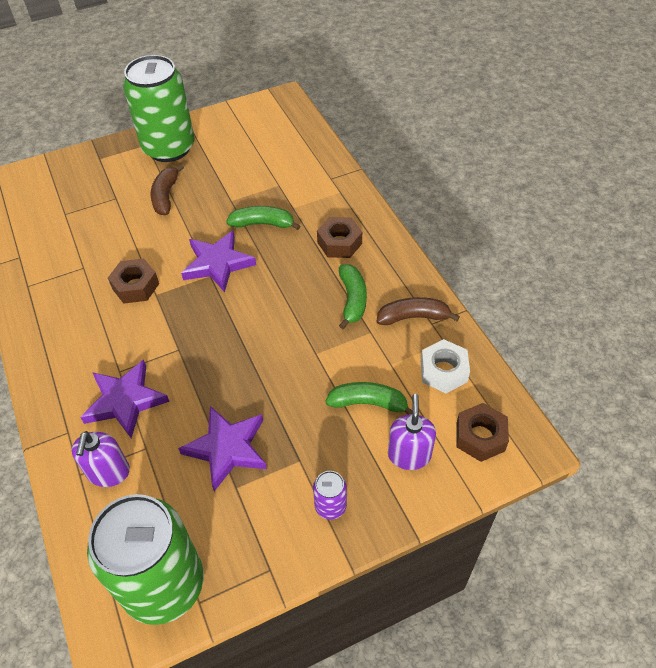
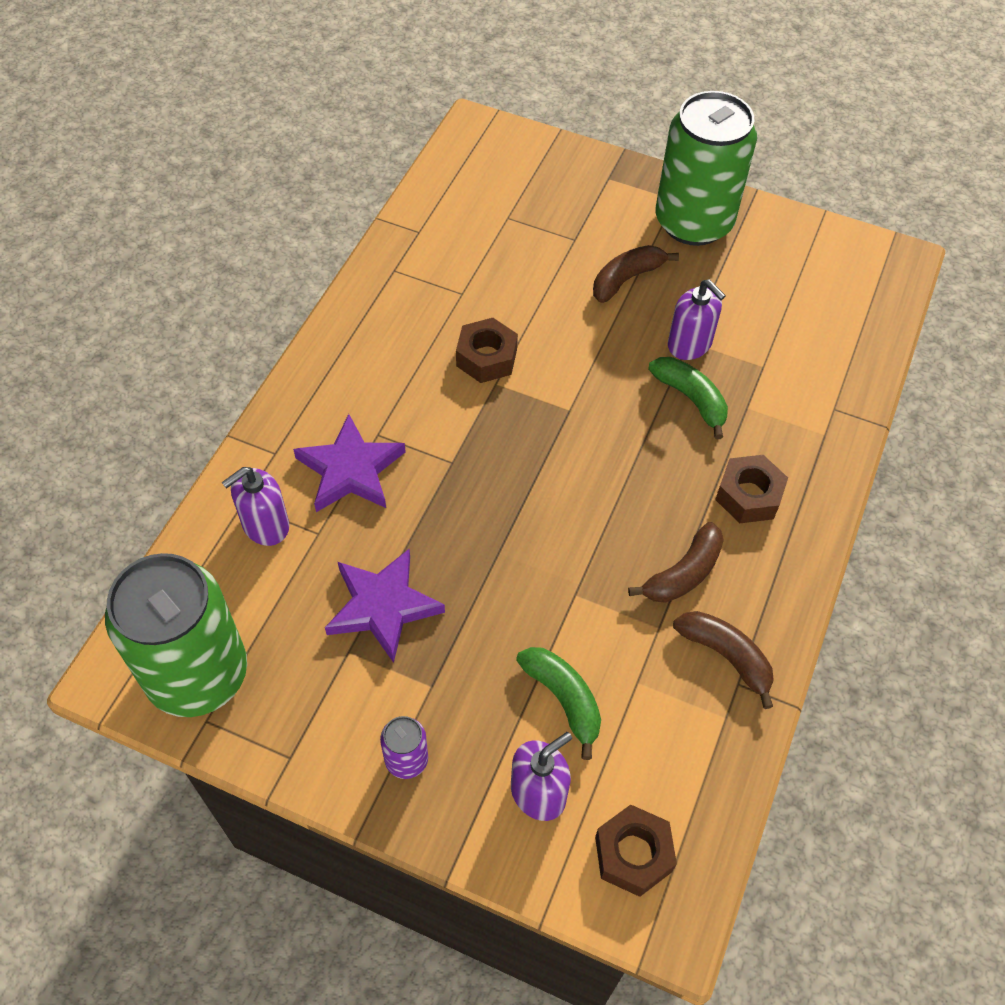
camera: 45 degrees right, 5 degrees up
(218, 264) = (592, 404): purple star -> none
(233, 201) = (689, 344): none -> purple soap dispenser
(352, 300) = (683, 573): green banana -> brown banana
(443, 371) = (683, 747): white nut -> none

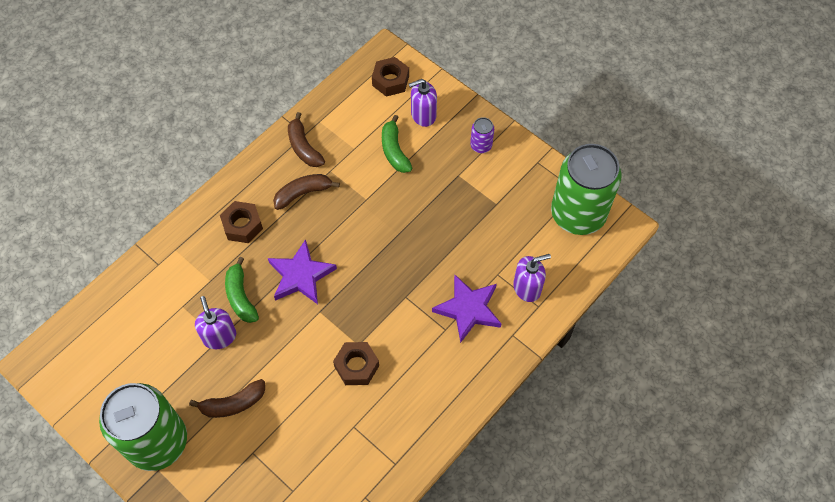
camera: 160 degrees left, 5 degrees up
(382, 606) = (472, 222): purple star -> purple star (301, 275)

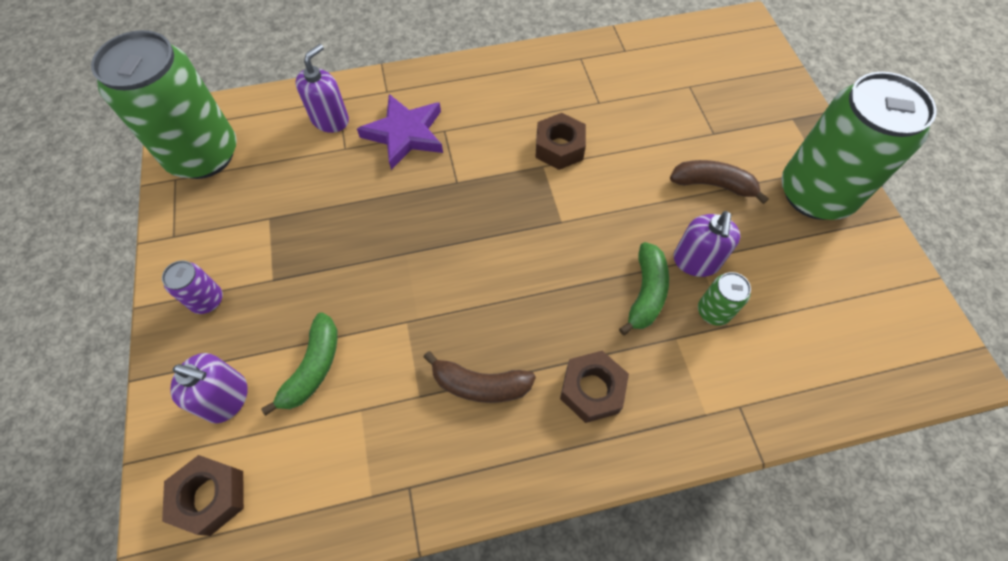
camera: 145 degrees left, 0 degrees up
(194, 310) = (713, 311): none -> green can
(301, 275) = (556, 274): purple star -> none
(304, 147) = (427, 463): brown banana -> none
(527, 288) = (330, 120): purple soap dispenser -> purple soap dispenser turned 105 degrees clockwise

